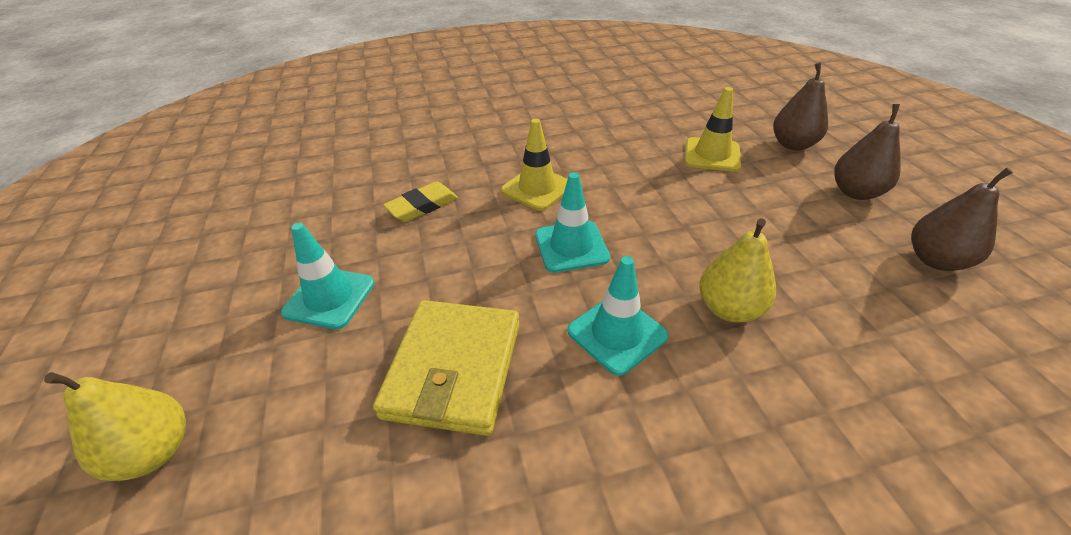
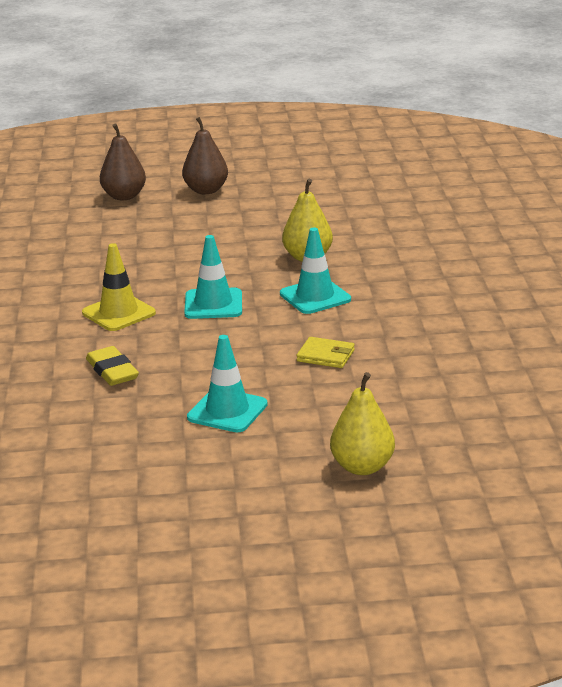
camera: 80 degrees left, 15 degrees down
(454, 369) = (325, 356): yellow wallet -> yellow wallet, size x0.48
(712, 155) = (116, 230): yellow traffic cone -> none
(936, 260) = (292, 186): brown pear -> none

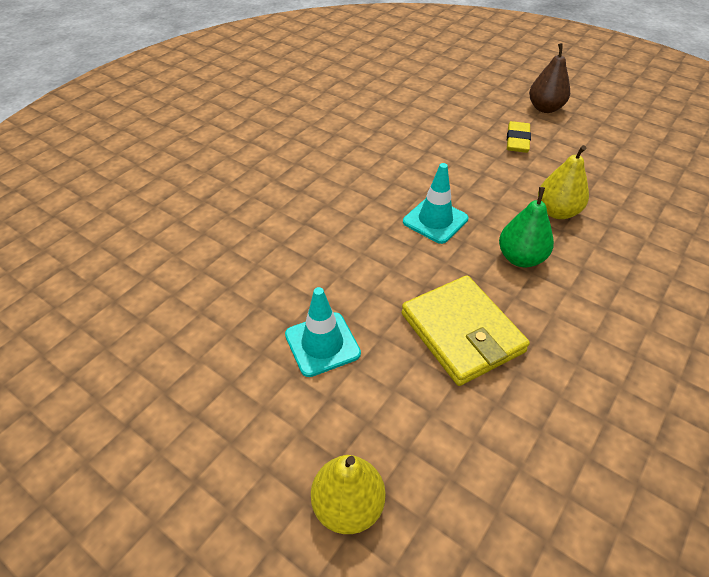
camera: 40 degrees right, 20 degrees up
(112, 371) = (297, 245): yellow eraser -> yellow eraser (517, 140)
(118, 313) = (363, 191): yellow traffic cone -> none
(124, 196) = (482, 88): brown pear -> none
(315, 297) = (520, 258): turquoise traffic cone -> green pear
(325, 356) = (462, 332): yellow wallet -> yellow wallet, size x2.07

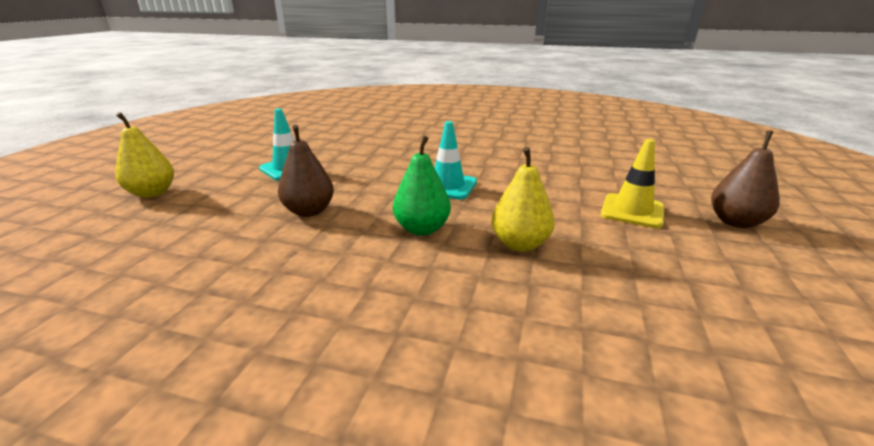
camera: 70 degrees right, 20 degrees down
(462, 332) = (309, 211): yellow wallet -> brown pear
(517, 140) = (632, 211): yellow eraser -> yellow traffic cone

